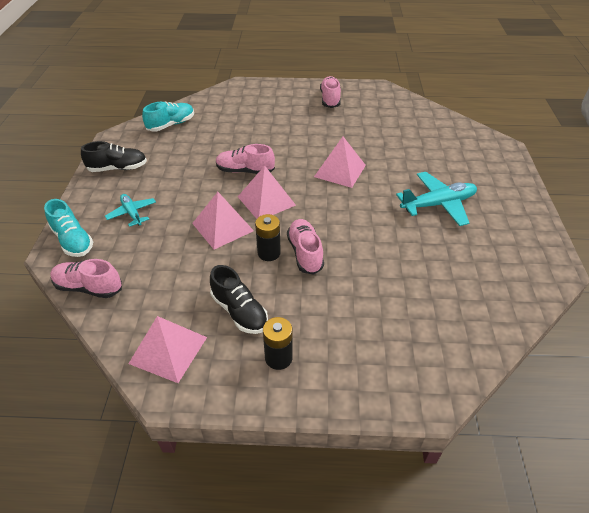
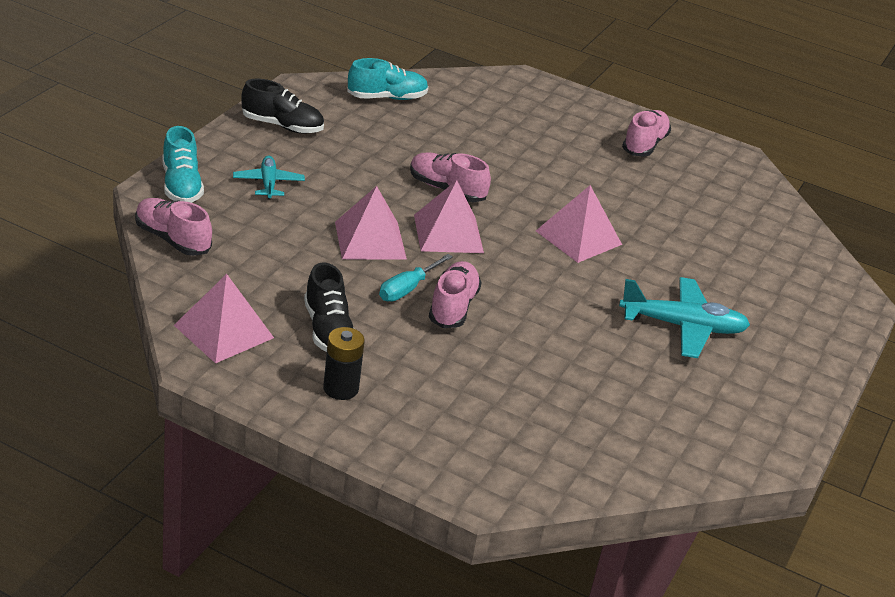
camera: 20 degrees right, 10 degrees down
(269, 253) = (407, 289): black battery -> turquoise screwdriver

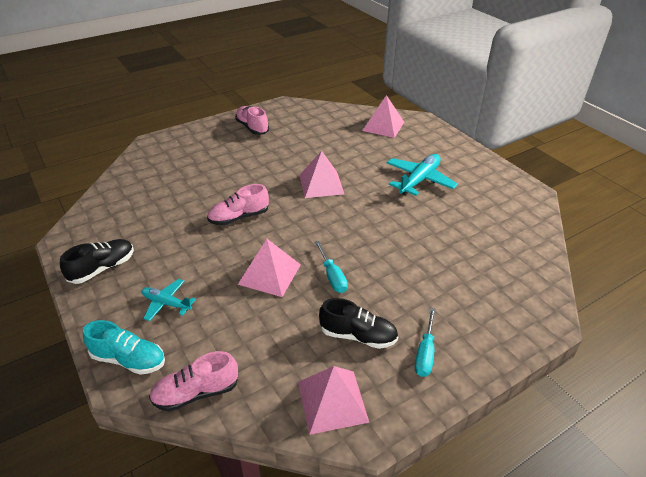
camera: 55 degrees left, 5 degrees up
(341, 388) = (425, 353): black battery -> turquoise screwdriver
(387, 98) = (118, 204): turquoise shoe -> none
(448, 233) = (285, 235): pink pyramid -> pink pyramid (383, 126)
(453, 307) = (361, 262): pink shoe -> none

